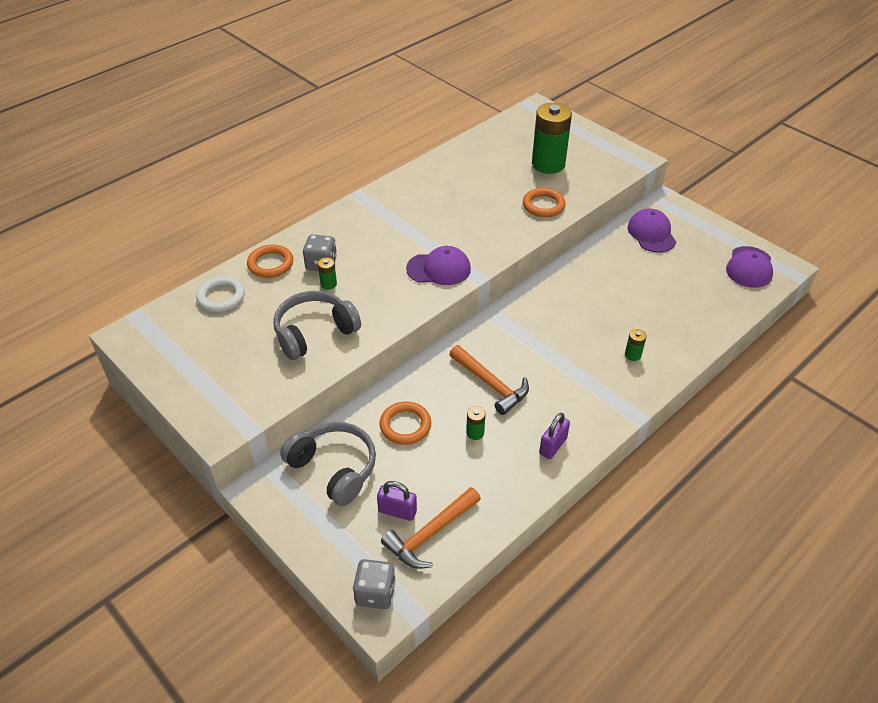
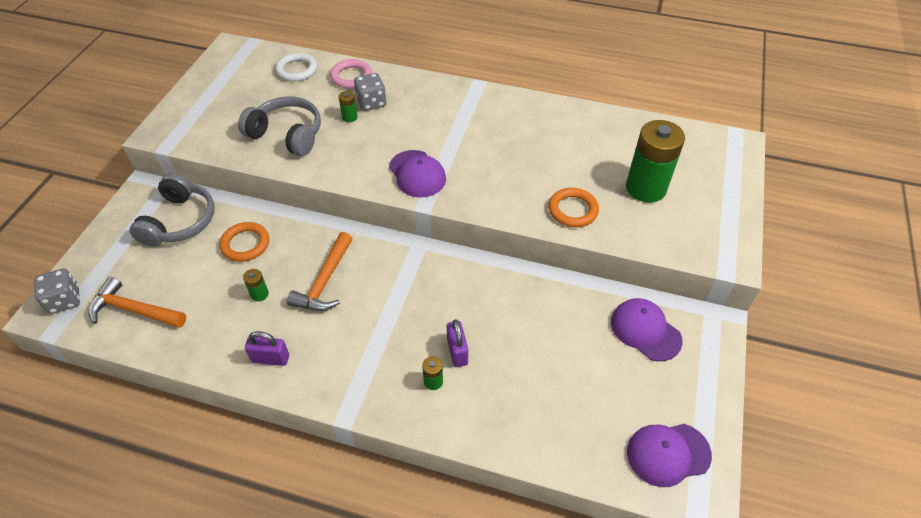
camera: 60 degrees right, 5 degrees up
(270, 264) = (351, 77): orange ring -> pink ring
(397, 511) = (150, 279): purple padlock -> purple padlock (457, 351)
(651, 233) = (645, 330): purple cap -> purple cap turned 90 degrees counterclockwise

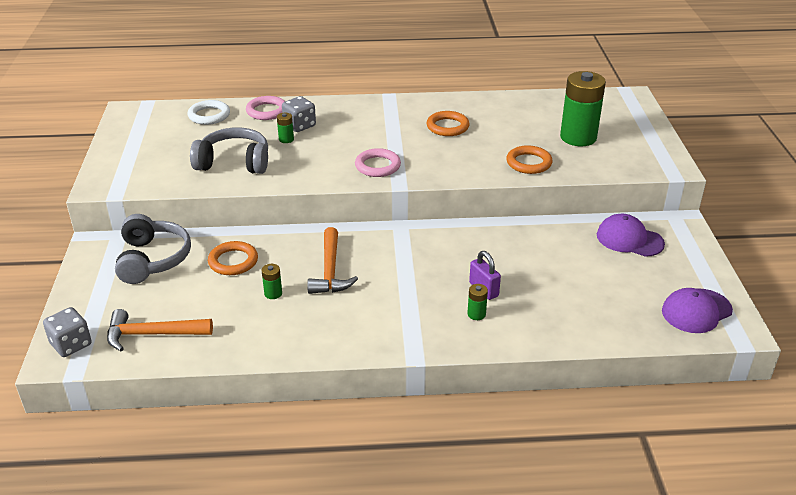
camera: 20 degrees left, 15 degrees down
(270, 358) = (316, 336): purple padlock -> none
(417, 174) = (377, 166): purple cap -> pink ring
(514, 139) = (447, 127): none -> orange ring

